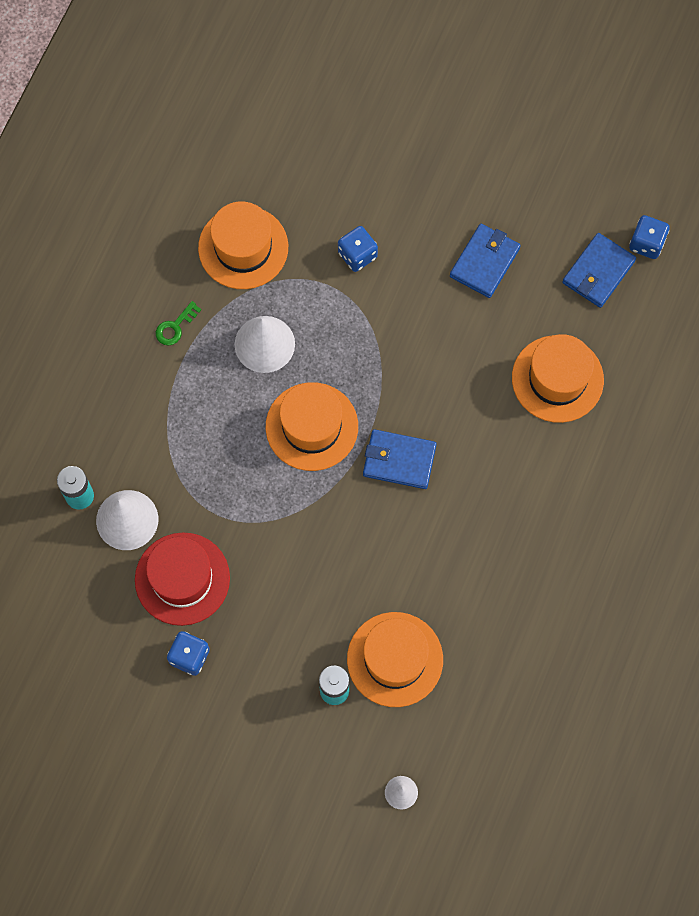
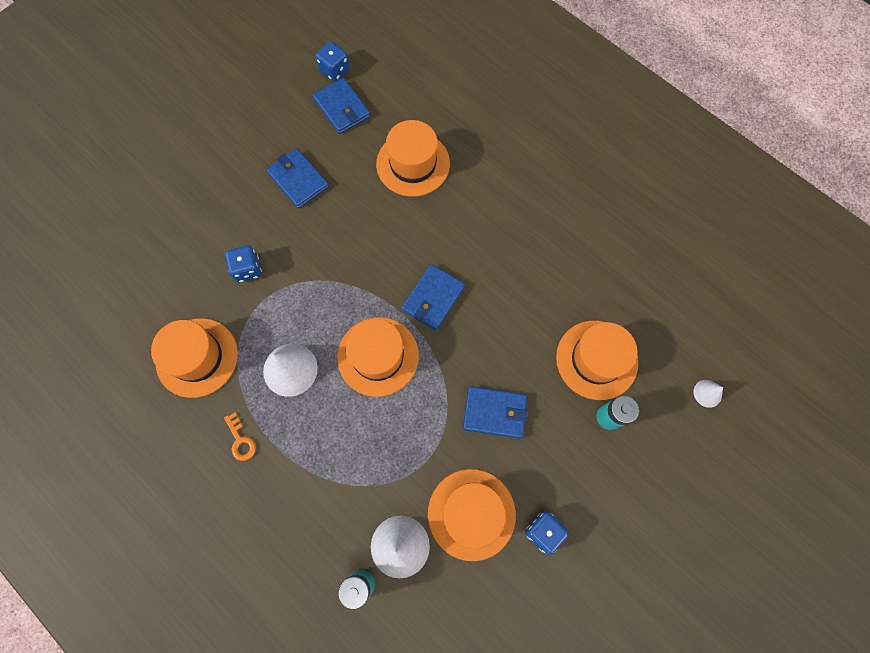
camera: 70 degrees left, 0 degrees up
(175, 327) = (240, 440): green key -> orange key
(182, 579) = (471, 514): red hat -> orange hat
(295, 568) = (494, 413): none -> blue wallet

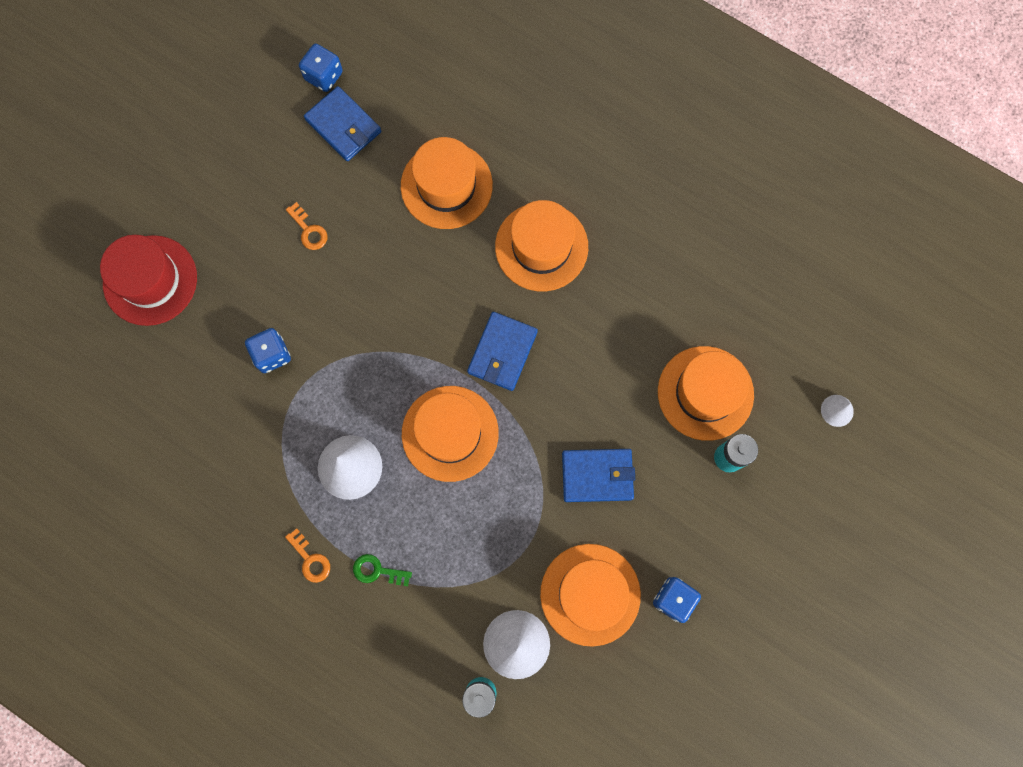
camera: 10 degrees left, 5 degrees up
(167, 197) = (150, 280): none -> red hat
(197, 357) = (236, 472): orange hat -> orange hat (541, 247)
(294, 460) = (377, 570): none -> green key
(298, 180) = (309, 230): blue wallet -> orange key

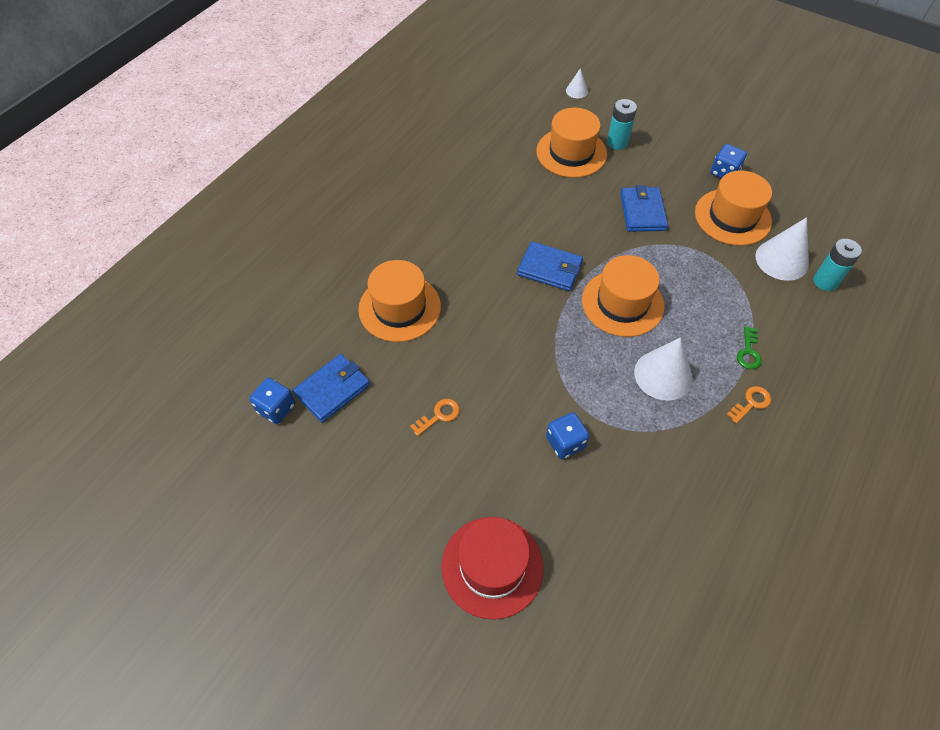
camera: 90 degrees left, 20 degrees down
(541, 247) = (458, 243): orange hat -> none

